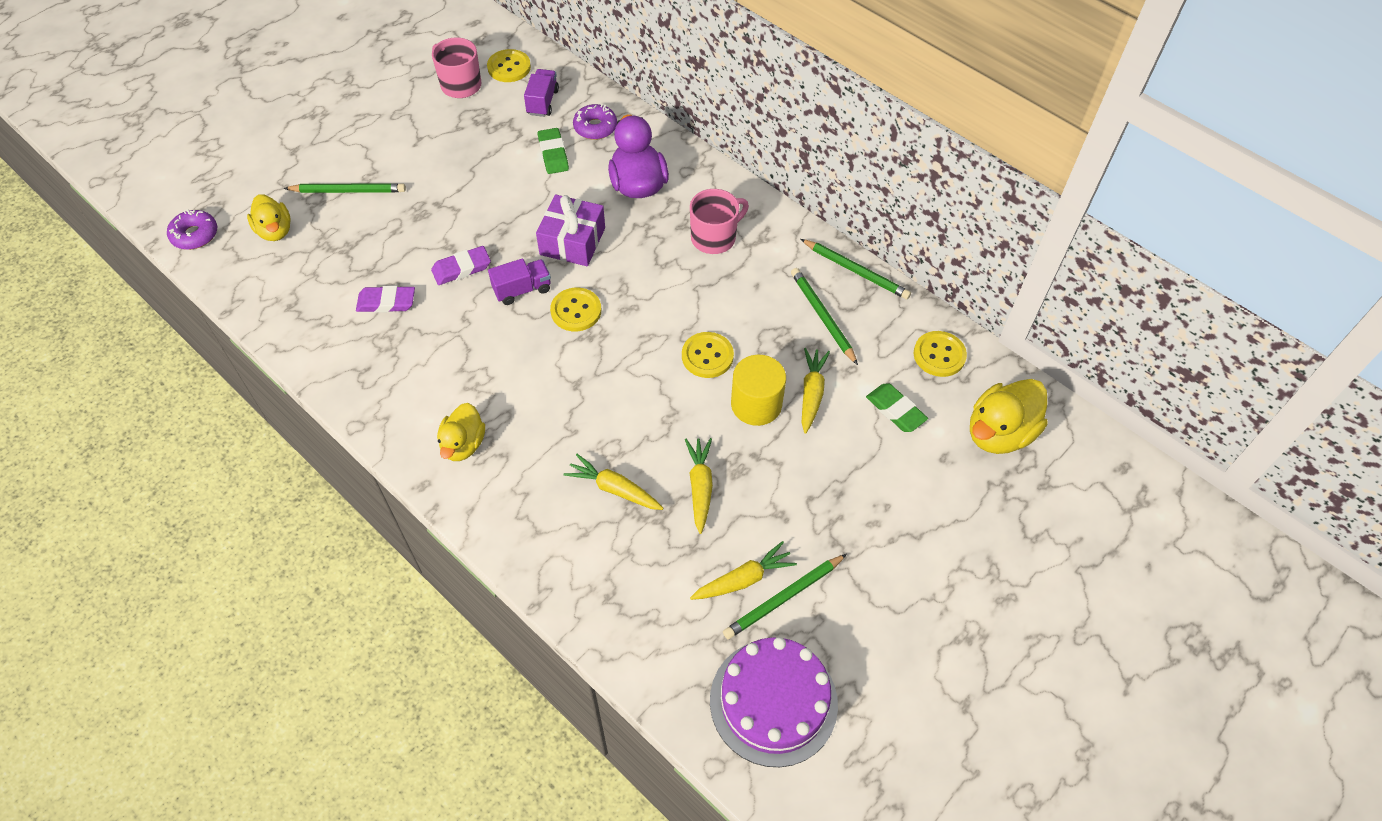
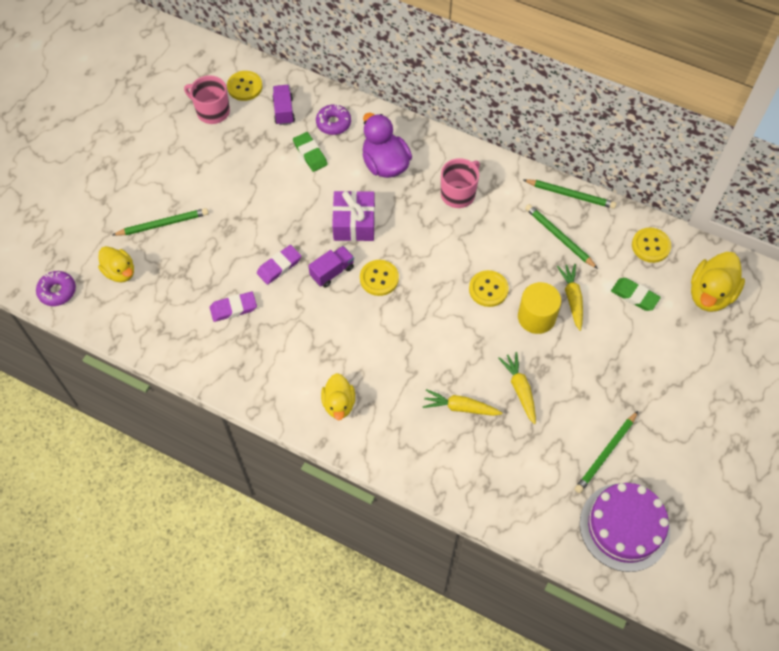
camera: 15 degrees left, 5 degrees up
(743, 579) = (574, 448): yellow carrot -> none

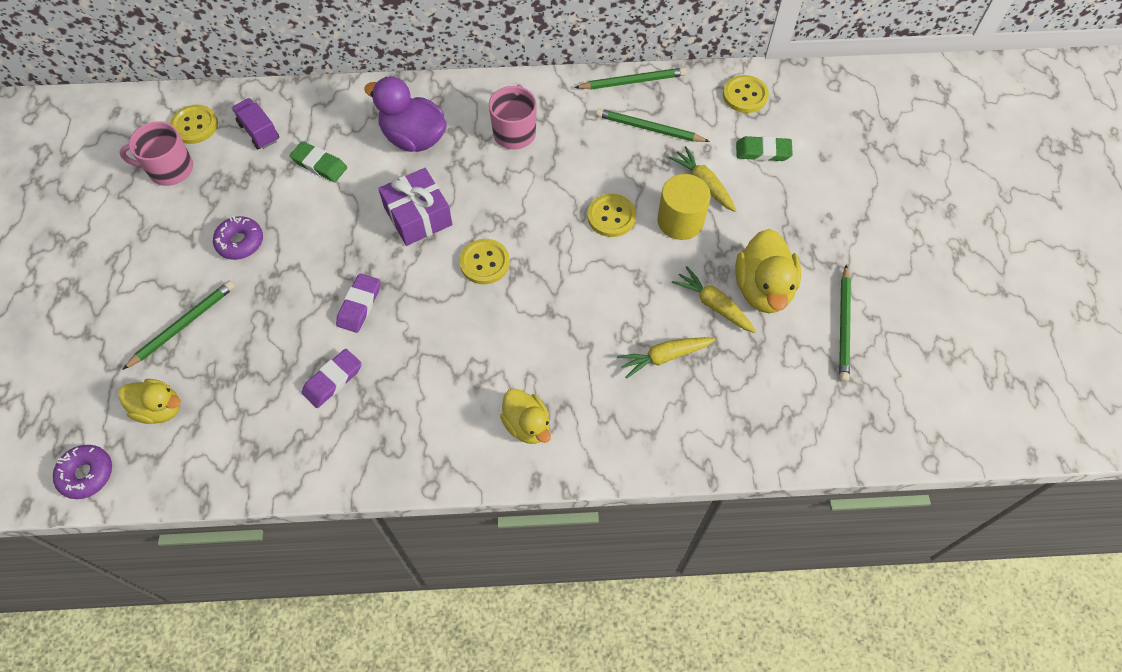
camera: 30 degrees left, 0 degrees up
(332, 272) = (426, 281): purple truck -> none
(333, 123) = (326, 120): purple donut -> purple donut (240, 242)
(624, 527) = (913, 392): purple cake -> none
(710, 294) = (833, 115): yellow duck -> yellow duck (763, 289)

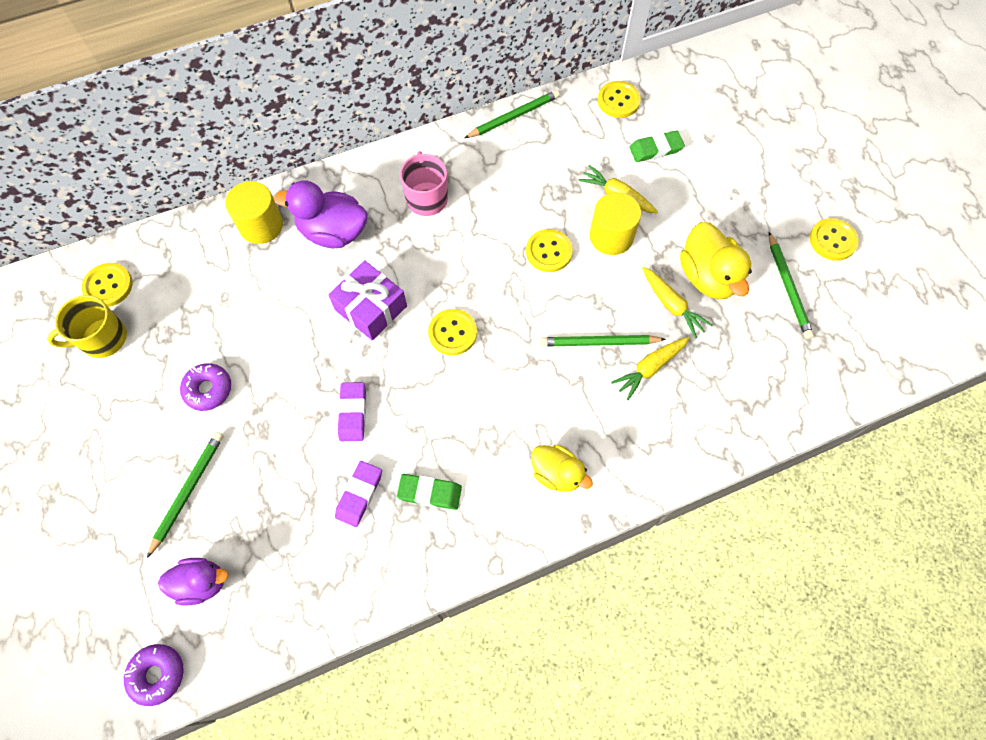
camera: 20 degrees left, 5 degrees up
(159, 409) = (202, 583): yellow duck -> purple duck
(170, 169) = (103, 338): pink mug -> yellow mug
(259, 132) = (177, 272): purple truck -> none
(319, 164) = (253, 287): green eraser -> green eraser (430, 492)
(351, 113) = (261, 225): none -> yellow cylinder
(649, 128) = (547, 157): green pencil -> green pencil (599, 342)
(713, 305) = (672, 305): yellow carrot -> yellow carrot turned 150 degrees counterclockwise
(913, 294) = (832, 240): none -> yellow button

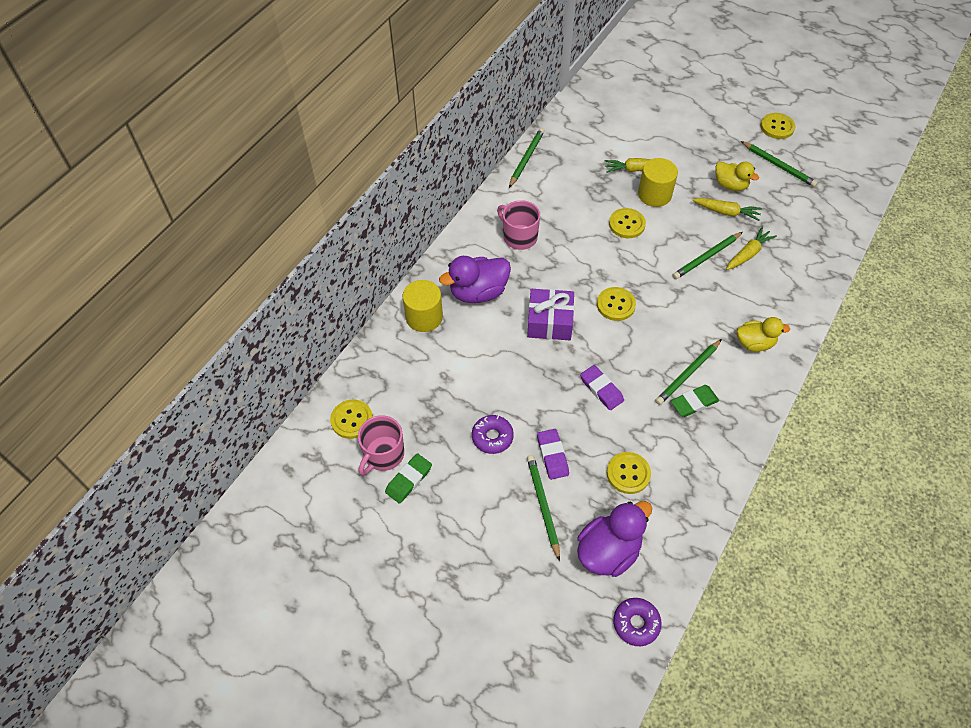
camera: 35 degrees left, 10 degrees down
(103, 338) = (383, 454): yellow mug -> pink mug
(202, 583) = (608, 551): purple duck -> purple duck, size x1.52
(359, 494) = (653, 432): purple eraser -> purple eraser (552, 455)
(454, 457) = (688, 373): none -> green pencil
(618, 101) = (582, 115): yellow button -> yellow button (628, 473)
(650, 368) = (748, 254): yellow carrot -> yellow carrot turned 150 degrees counterclockwise
(655, 149) = (631, 131): green eraser -> green eraser (409, 480)
(708, 276) = (730, 185): yellow duck -> yellow duck, size x0.66

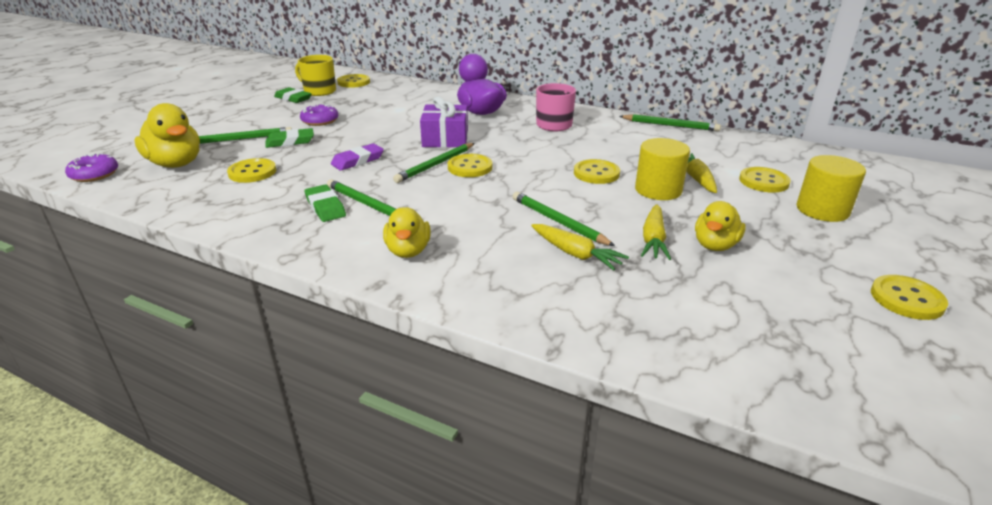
camera: 85 degrees right, 25 degrees down
(383, 454) = (319, 91): pink mug -> yellow mug
(424, 317) = (450, 96): yellow cylinder -> yellow cylinder (822, 210)
(552, 455) = (290, 142): purple eraser -> green eraser
(608, 551) = (176, 164): purple duck -> yellow duck
(639, 136) = (763, 181): none -> yellow button
(778, 166) = (798, 294): green pencil -> green pencil (435, 165)

